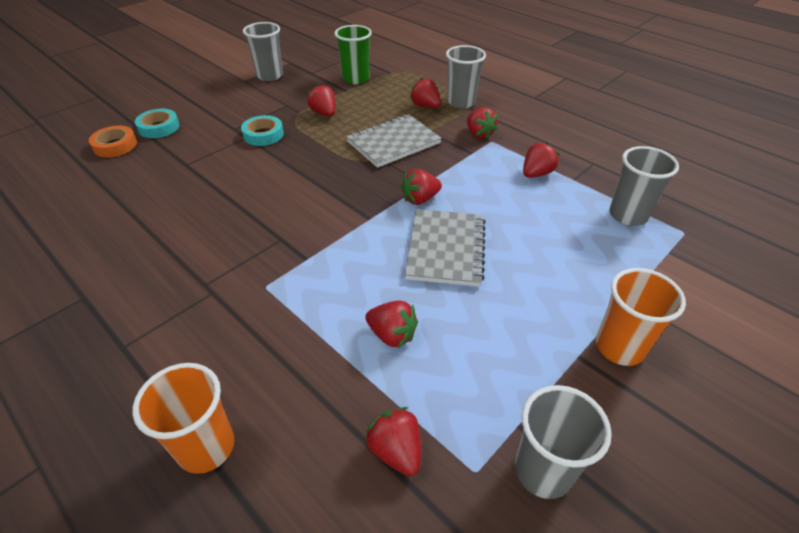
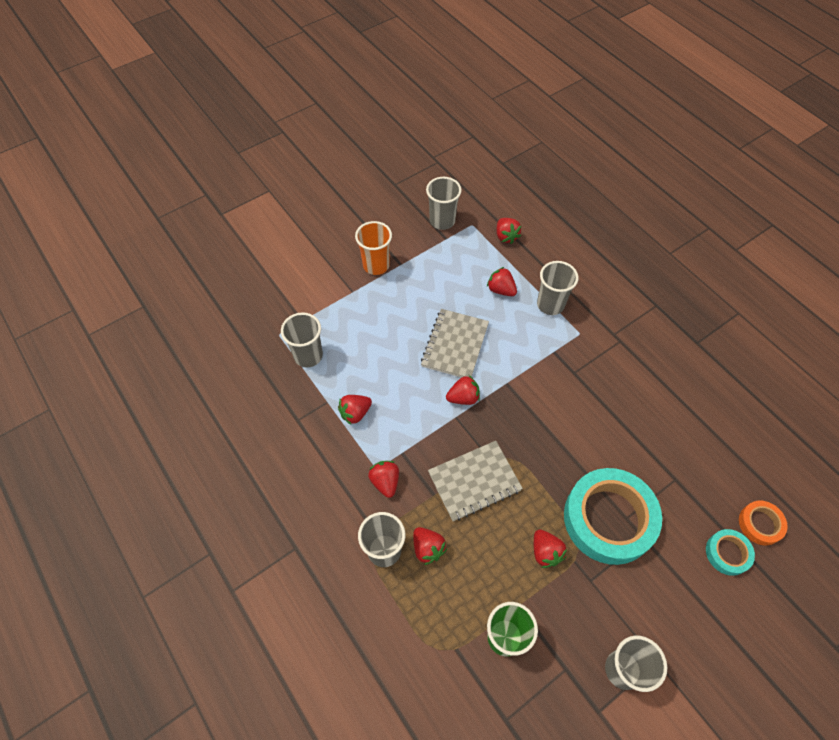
camera: 170 degrees left, 15 degrees up
(206, 447) = (594, 250): orange cup -> none
(263, 135) = (609, 519): turquoise tape -> turquoise tape, size x2.15
(307, 322) = (550, 304): none -> grey cup

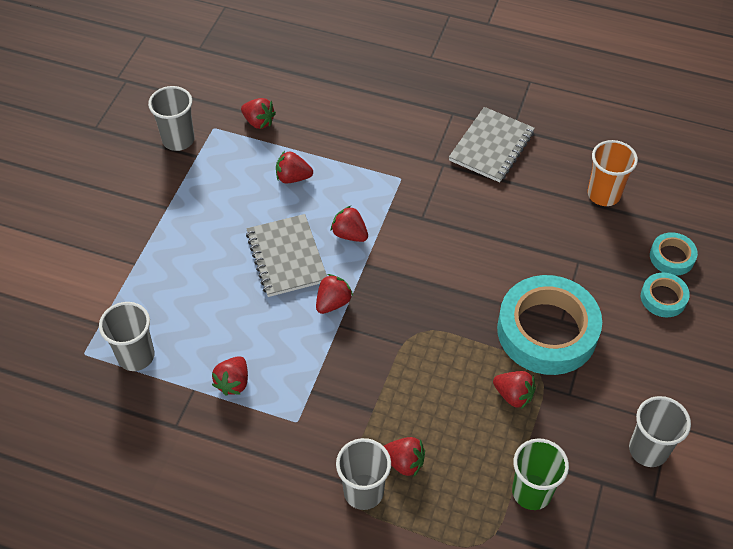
camera: 35 degrees left, 5 degrees down
(376, 265) = (140, 223): orange cup -> orange cup (603, 194)
(385, 482) = (315, 428): red strawberry -> red strawberry (349, 234)
(474, 481) = (402, 374): grey notebook -> grey notebook (491, 146)
(550, 304) = (353, 166): grey cup -> none
(760, 524) = (672, 257): orange tape -> turquoise tape

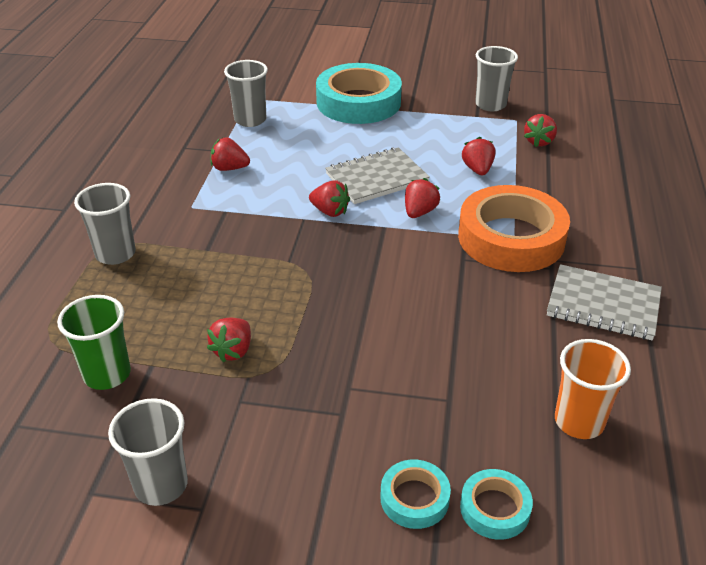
camera: 80 degrees right, 15 degrees down
(400, 179) = (511, 238): none -> orange tape
(404, 462) = (147, 276): red strawberry -> none
(547, 331) = (329, 374): turquoise tape -> turquoise tape (358, 102)

